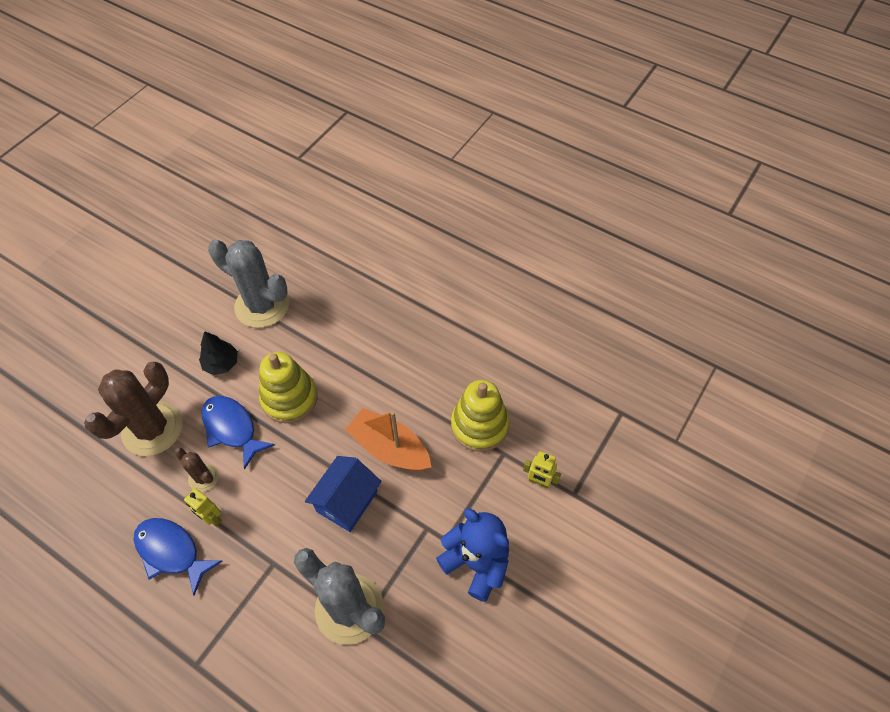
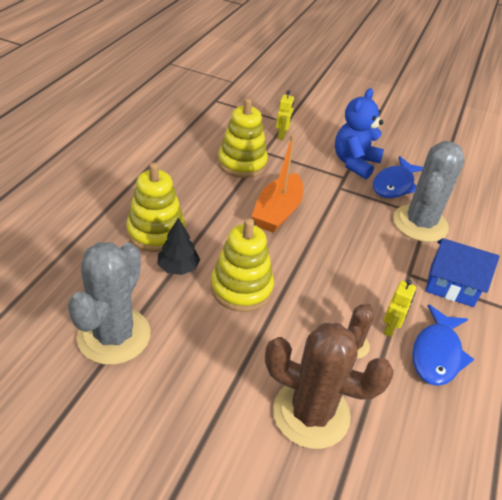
camera: 105 degrees left, 15 degrees down
(221, 363) = (206, 361): black tree -> black tree (178, 267)
(232, 428) = (289, 331): blue fish -> blue fish (394, 184)
(347, 501) = (336, 233): blue house -> blue house (451, 285)
(373, 337) = (156, 232): none -> yellow stacking toy

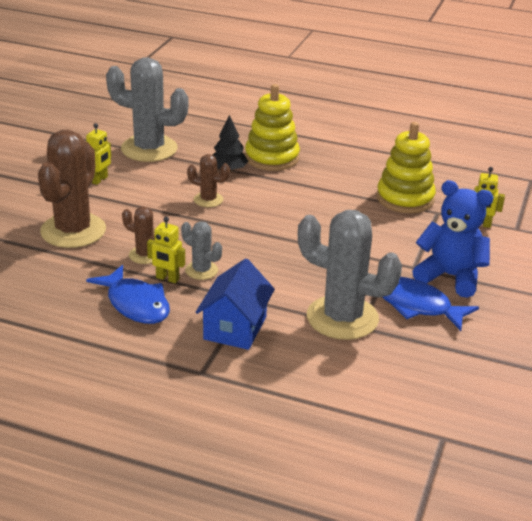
camera: 90 degrees right, 10 degrees down
(189, 388) = (99, 180): none -> yellow robot
(241, 288) = (208, 200): yellow stacking toy -> brown cactus
(277, 212) = (326, 219): orange boat -> none
(372, 302) = (201, 270): none -> grey cactus
(437, 354) = (135, 304): blue fish -> blue fish turned 150 degrees counterclockwise

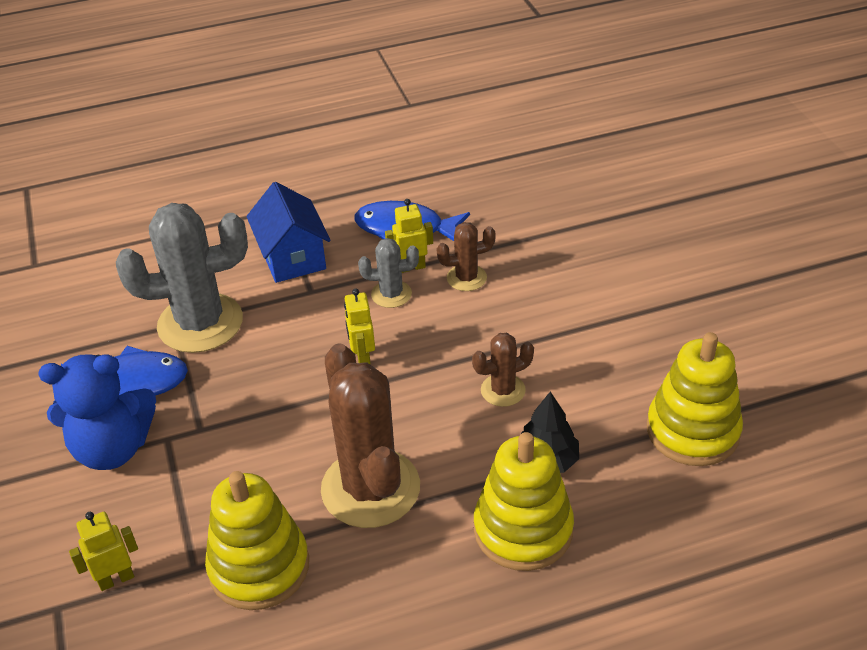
camera: 145 degrees right, 10 degrees up
(73, 231) = (572, 262): brown cactus -> brown cactus (370, 488)
(99, 180) = (659, 339): yellow robot -> yellow robot (362, 358)
(149, 149) = (692, 431): grey cactus -> yellow stacking toy

